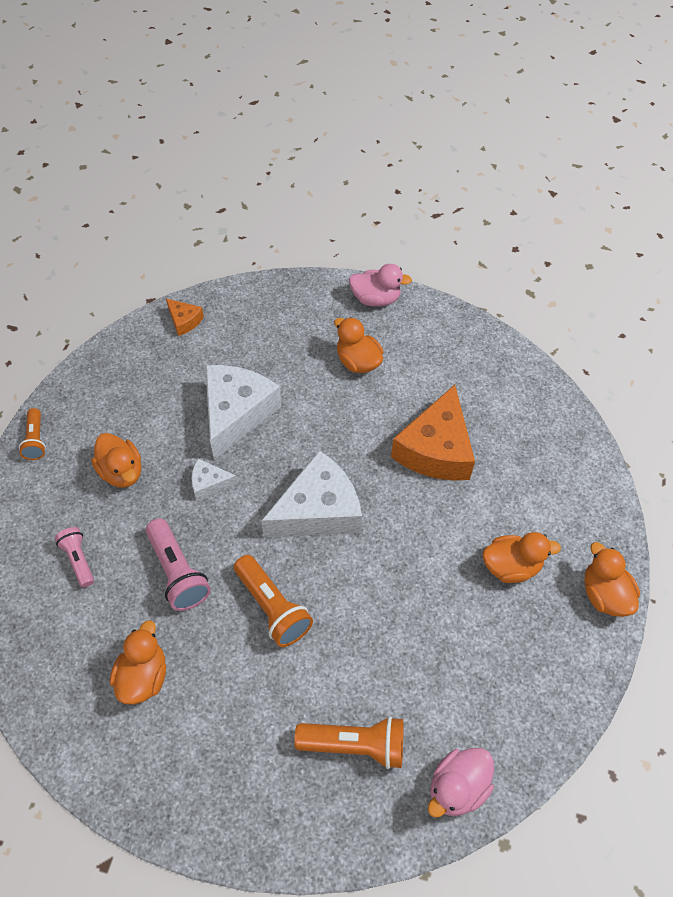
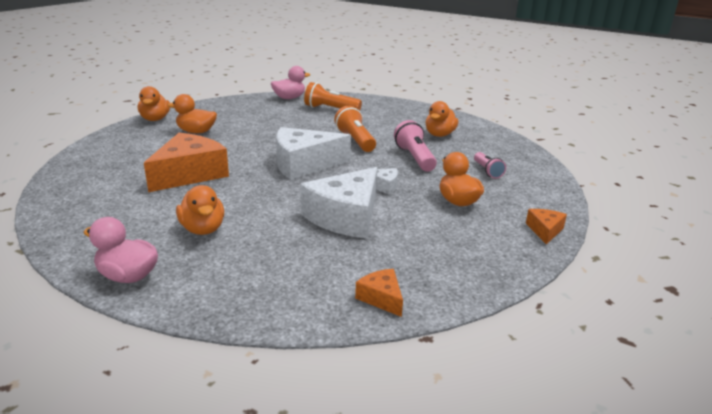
camera: 165 degrees left, 30 degrees down
(36, 440) = (545, 230): orange flashlight -> orange cheese

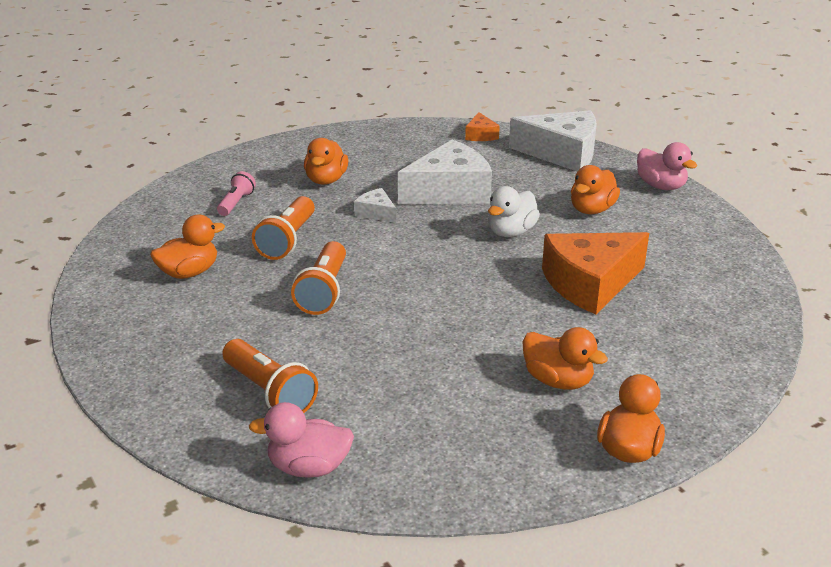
camera: 150 degrees left, 5 degrees up
(203, 229) = (592, 210): orange duck -> orange duck turned 150 degrees counterclockwise
(266, 194) = (511, 232): none -> white duck
(304, 164) = (436, 265): white cheese -> white cheese (562, 153)
(415, 158) = (287, 240): pink flashlight -> orange flashlight
(545, 230) = (295, 143): orange cheese -> none

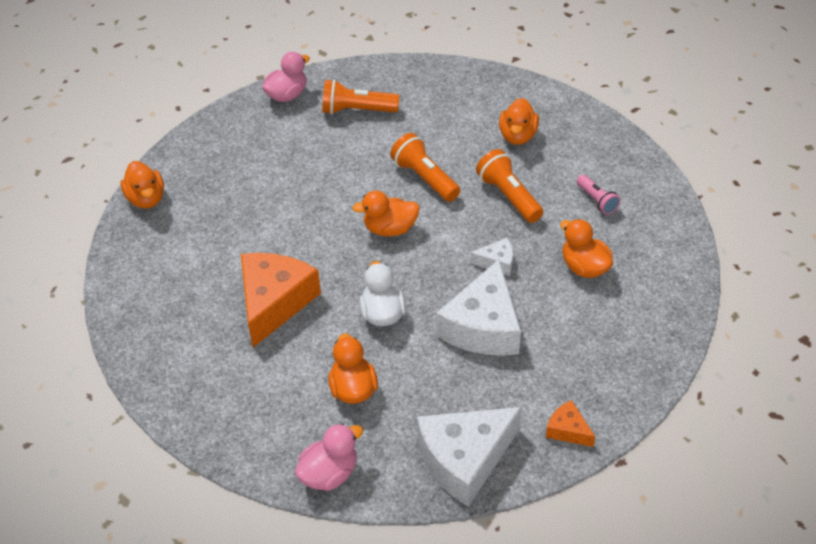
camera: 135 degrees right, 15 degrees up
(558, 381) = (220, 214): orange duck -> orange duck (390, 229)
(661, 186) = (329, 474): pink duck -> pink duck turned 135 degrees clockwise

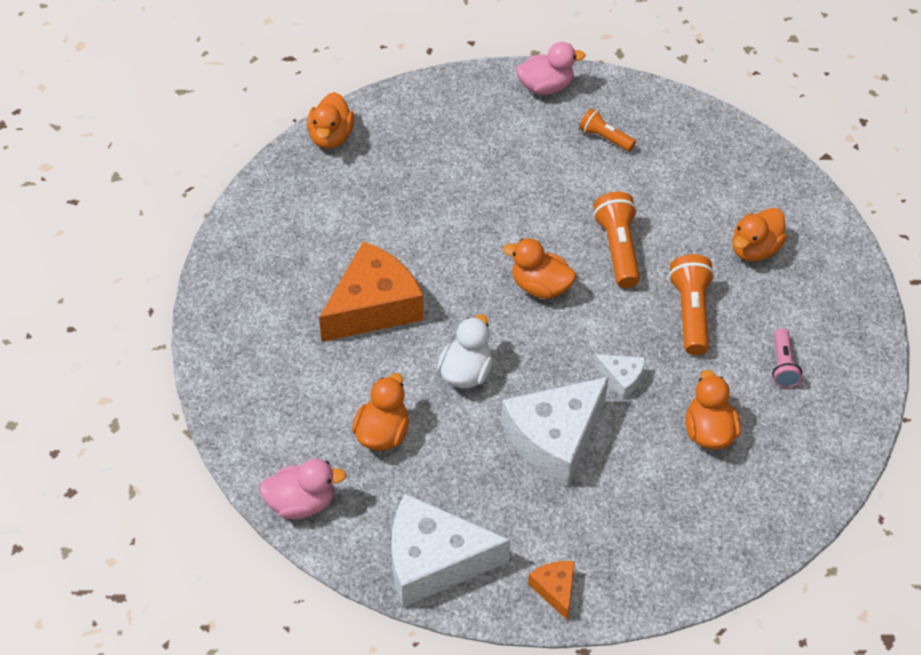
camera: 30 degrees right, 5 degrees up
(357, 110) = (605, 138): orange flashlight -> orange flashlight, size x0.62

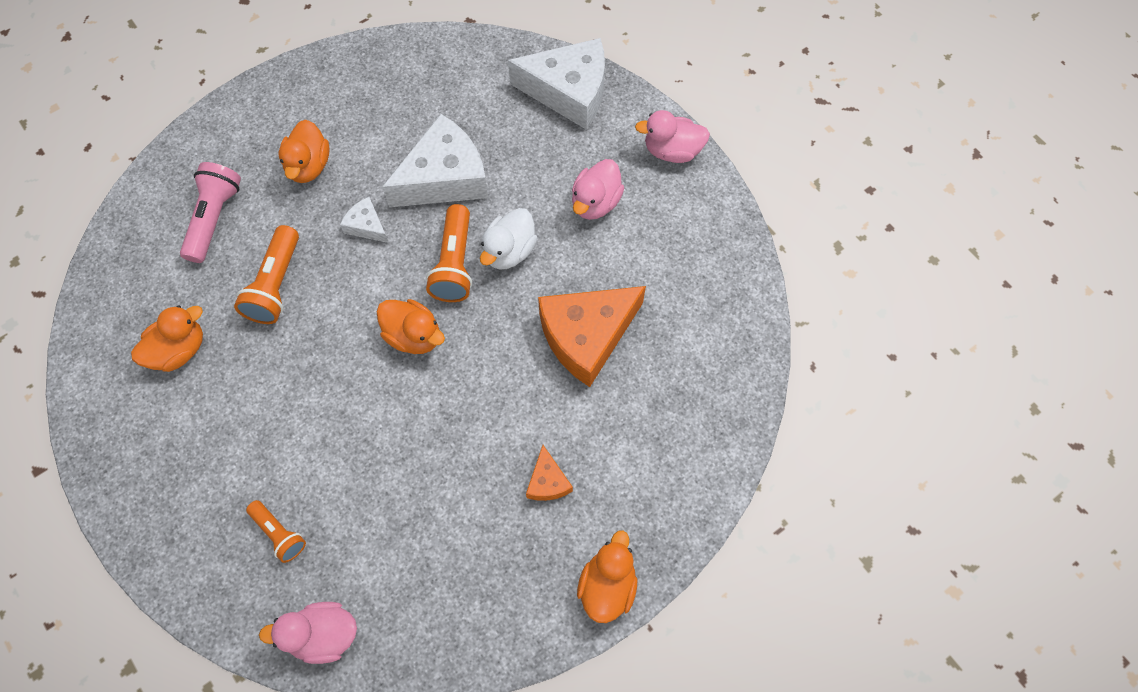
camera: 170 degrees left, 15 degrees up
(382, 433) = (595, 202): orange duck -> pink duck
(555, 589) = (479, 59): orange cheese -> orange cheese (547, 481)
(618, 249) = (320, 371): orange flashlight -> orange flashlight (454, 264)
(782, 365) = (214, 218): pink flashlight -> pink flashlight, size x1.60

